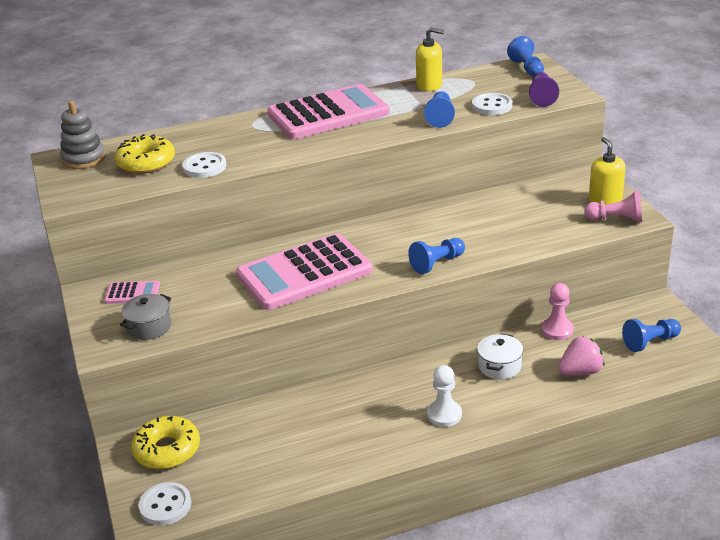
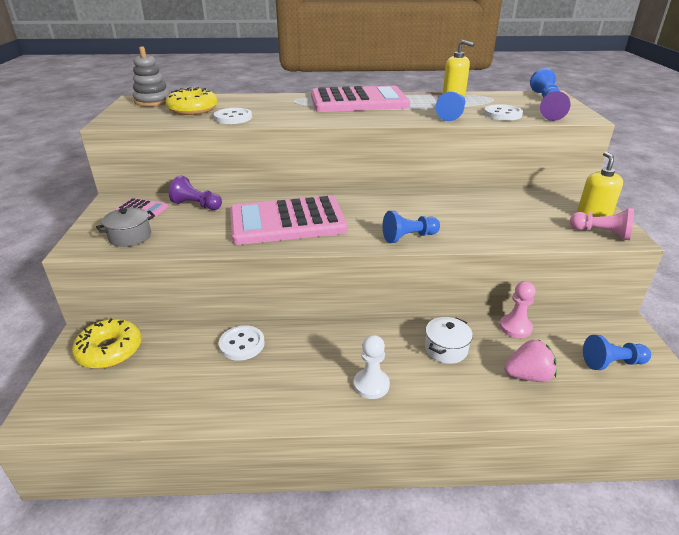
camera: 15 degrees right, 0 degrees up
(165, 505) = (66, 405): white button -> white button (242, 344)
(191, 275) = (196, 205): none -> purple pawn

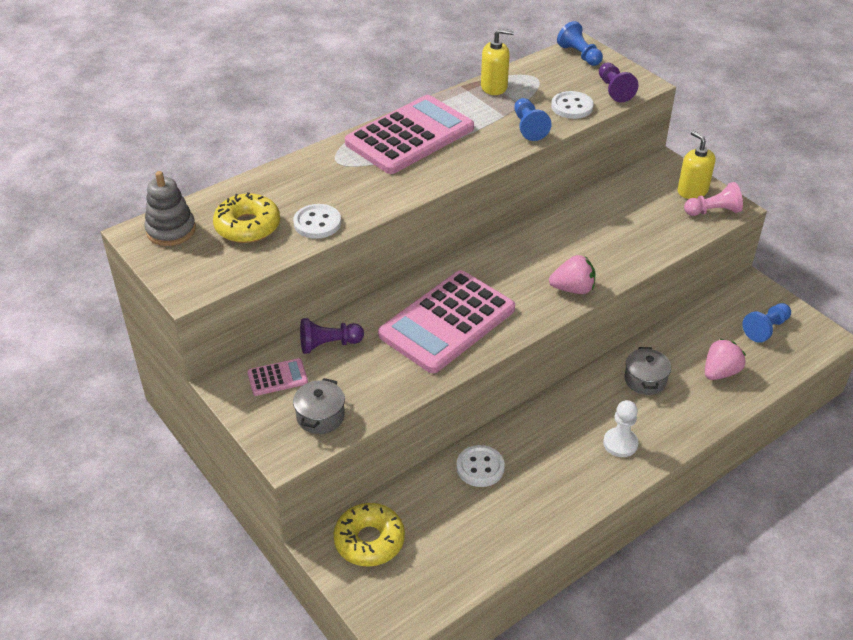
camera: 35 degrees left, 10 degrees up
(409, 237) = (573, 289): blue pawn -> pink strawberry
(446, 349) = (645, 380): white pot -> grey pot
(515, 327) = (678, 330): pink pawn -> none

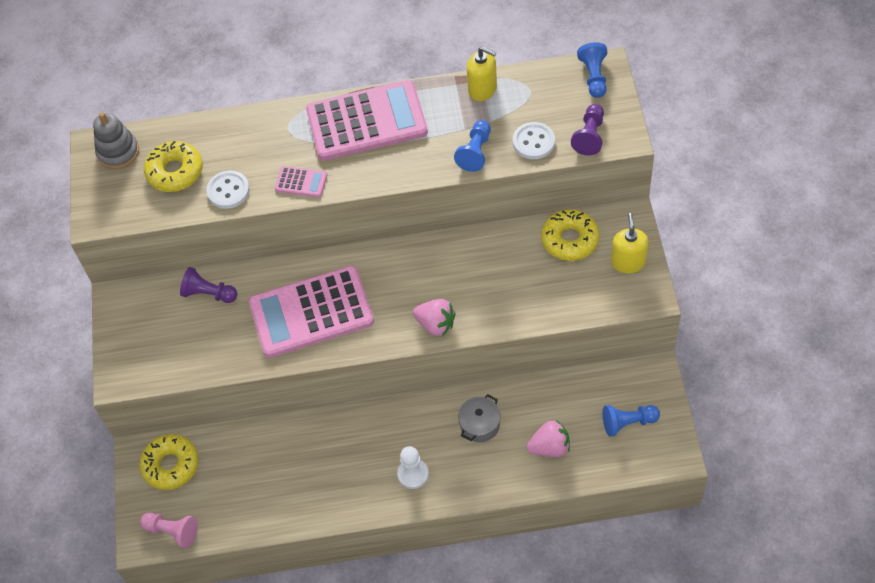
camera: 35 degrees right, 15 degrees up
(277, 377) = (153, 308): pink calculator -> pink calculator (301, 182)
(320, 416) = (161, 358): grey pot -> none
(480, 467) = (290, 443): white button -> none
(631, 192) = (570, 240): none -> yellow donut
(713, 211) = (627, 294): pink pawn -> pink pawn (172, 531)

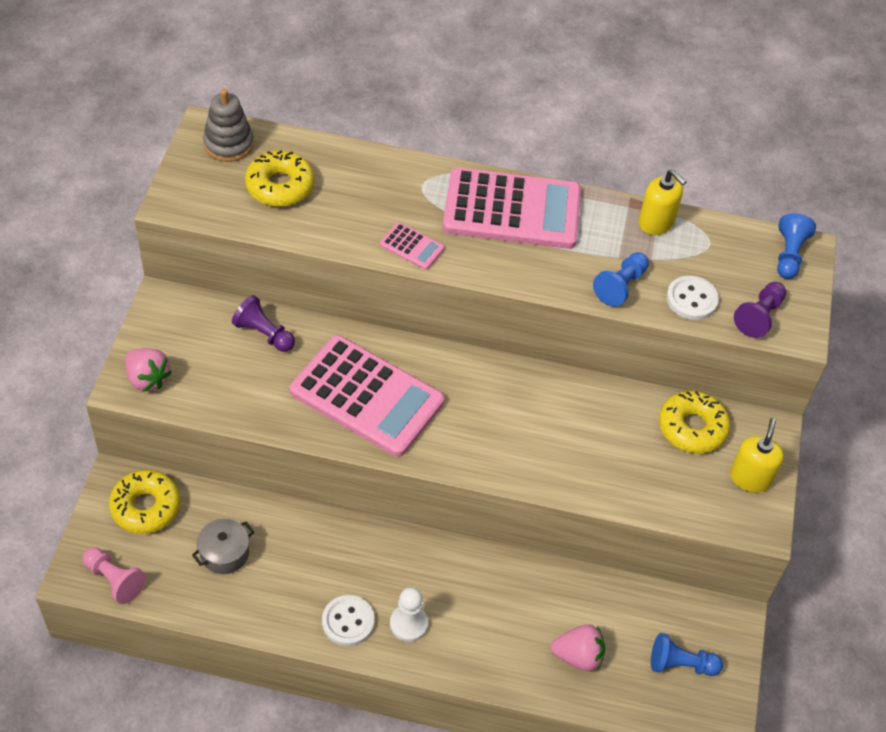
camera: 10 degrees right, 5 degrees down
(228, 191) = (328, 226): white button -> white button (348, 621)
(311, 313) = (367, 396): pink calculator -> pink calculator turned 150 degrees counterclockwise
(436, 324) = (500, 462): pink strawberry -> pink strawberry (148, 379)
(480, 425) = (507, 598): grey pot -> grey pot (224, 553)

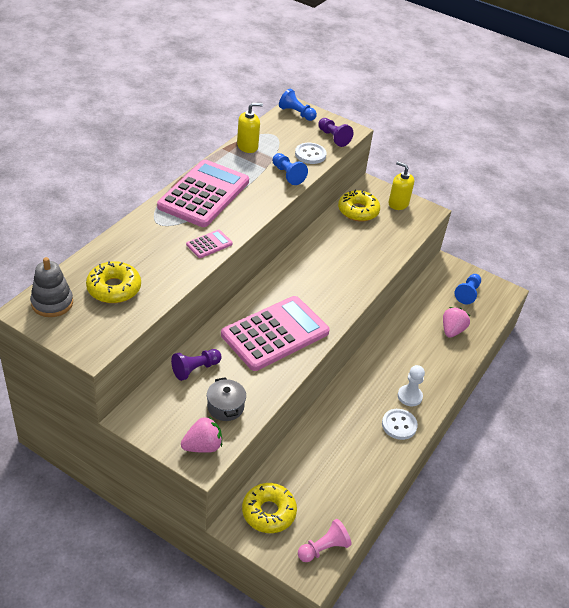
camera: 70 degrees left, 10 degrees down
(224, 553) = (325, 475): grey pot -> grey pot (225, 407)

